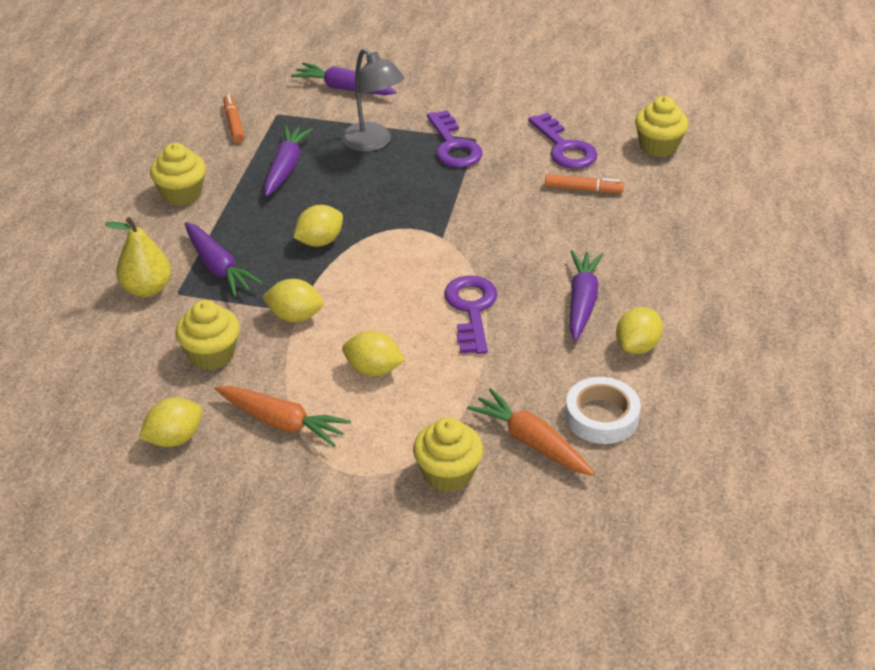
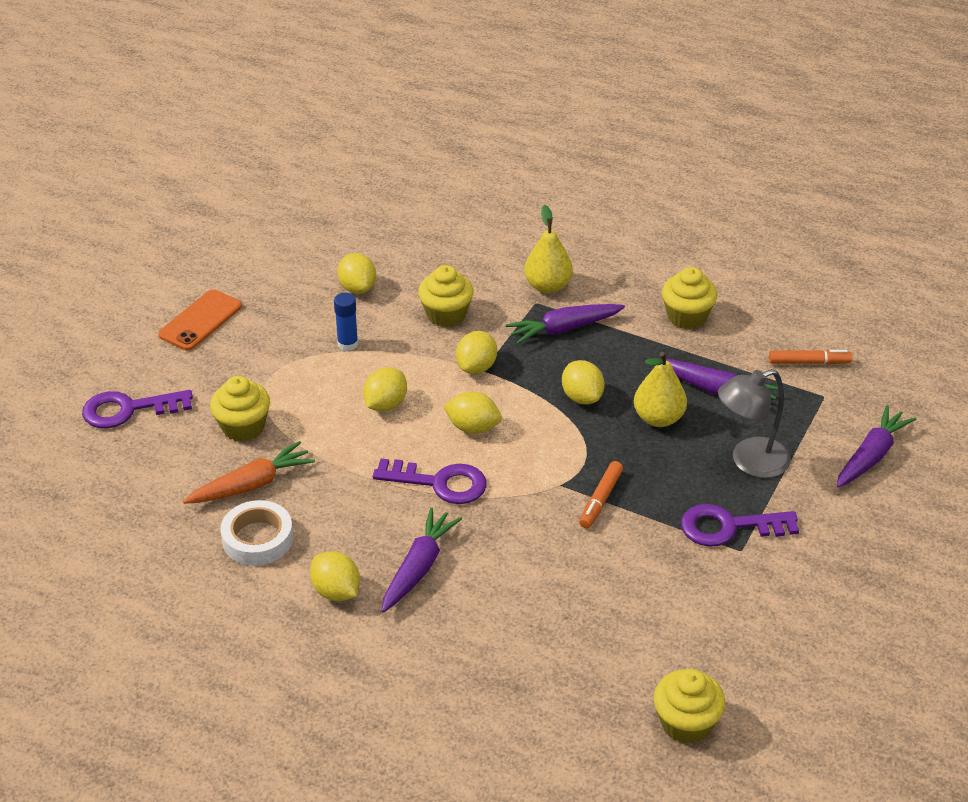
camera: 105 degrees right, 0 degrees up
(269, 573) = (200, 321): none -> orange phone
(282, 422) = (348, 344): orange carrot -> blue glue stick
(334, 194) = (658, 418): none -> yellow pear
(387, 302) = (473, 427): none -> yellow lemon
(564, 147) = (704, 627): purple key -> purple key (129, 410)
(582, 302) = (419, 567): purple carrot -> purple carrot turned 90 degrees counterclockwise
(583, 189) = (612, 621): orange marker -> orange marker (600, 499)

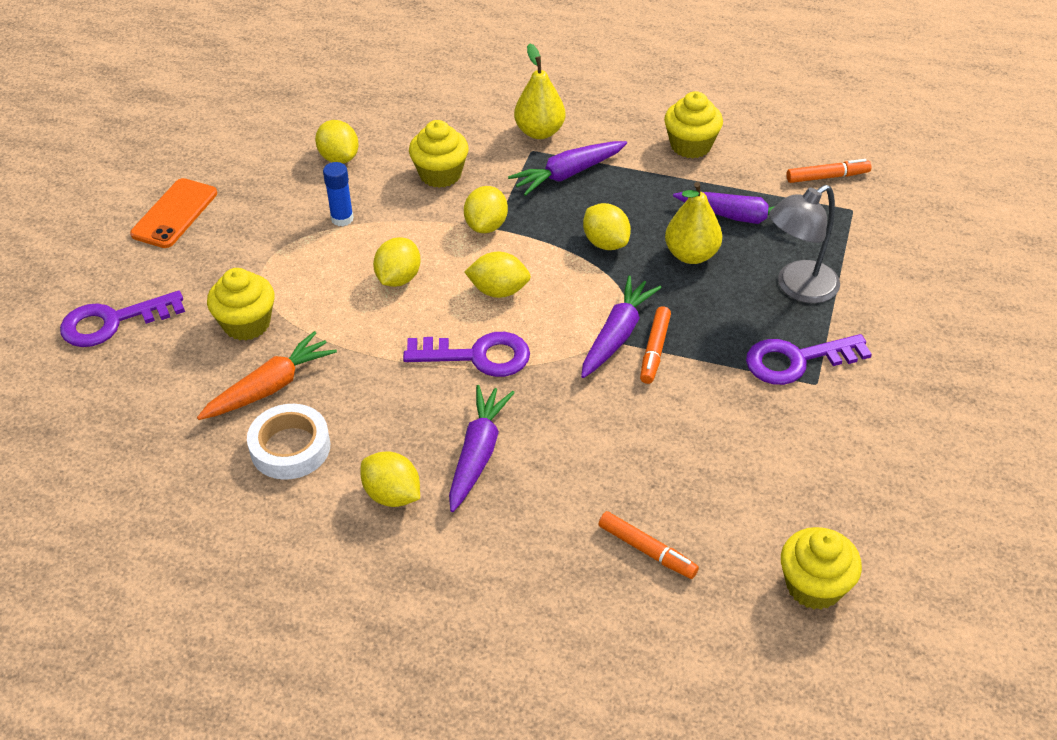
camera: 10 degrees left, 5 degrees up
(546, 671) = (647, 550): none -> orange marker
(871, 456) = (918, 265): purple carrot -> purple carrot (617, 335)

